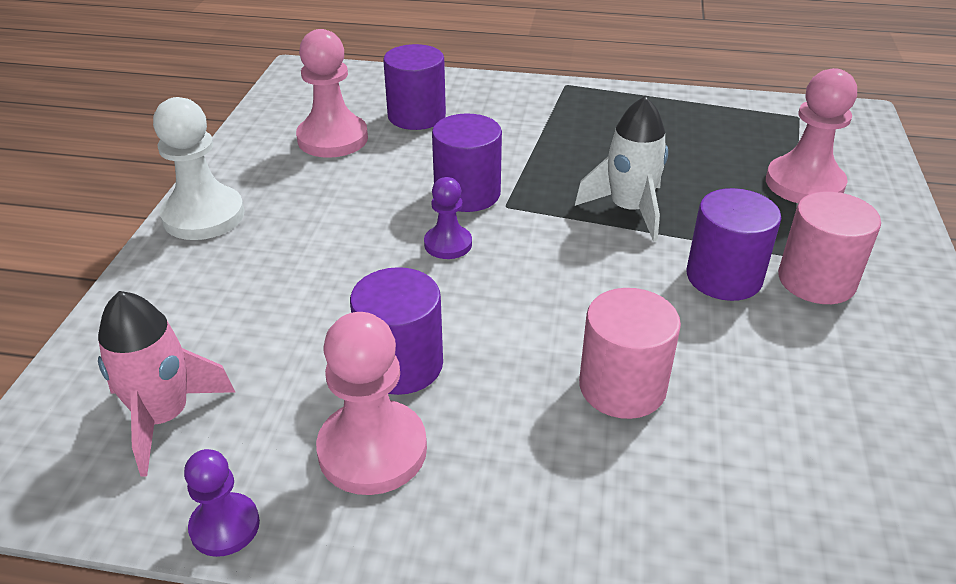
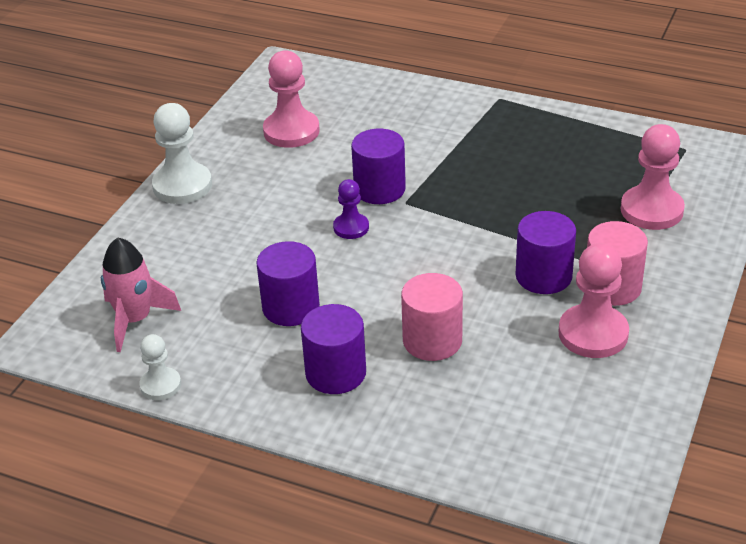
camera: 15 degrees right, 0 degrees up
(225, 526) = (160, 385): purple pawn -> white pawn
(372, 450) = (257, 356): pink pawn -> pink pawn (593, 334)
(416, 116) = (363, 117): purple cylinder -> purple cylinder (335, 373)
(629, 210) = (498, 216): white rocket -> none

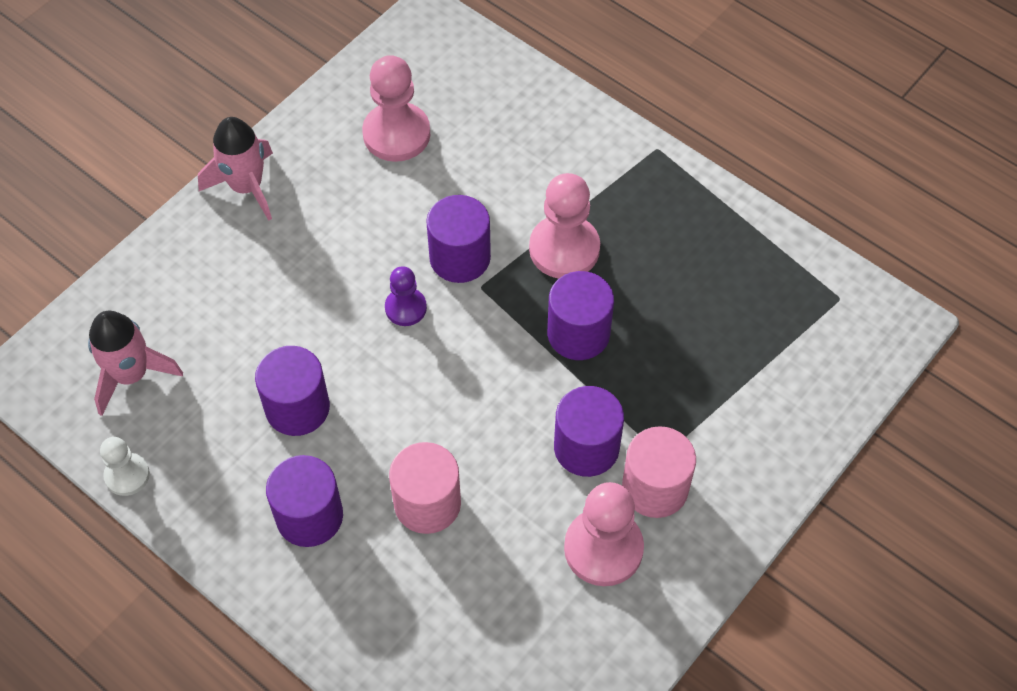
camera: 15 degrees right, 20 degrees up
(182, 186) = (246, 187): white pawn -> pink rocket
(498, 212) = (578, 333): none -> purple cylinder
(651, 210) = (753, 384): pink pawn -> pink pawn (564, 249)

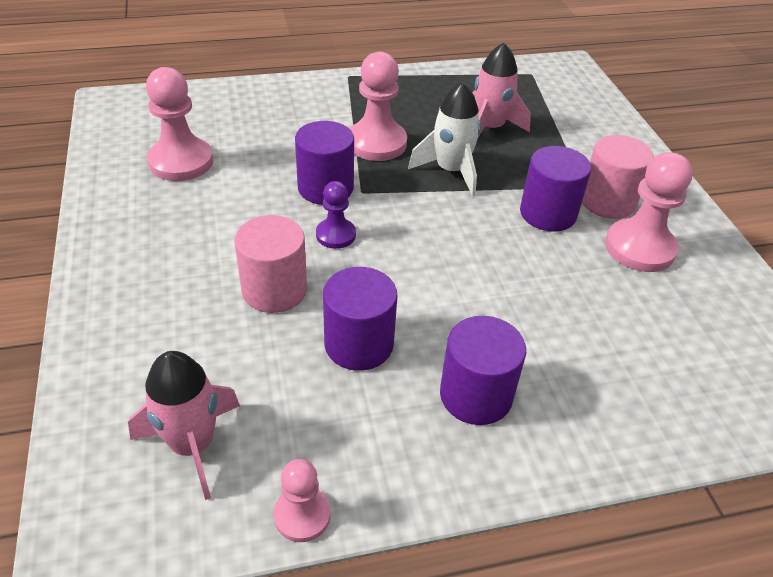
camera: 55 degrees left, 15 degrees down
(127, 475) = (302, 515): white pawn -> pink pawn
(246, 187) = (108, 259): pink rocket -> pink rocket (489, 128)
(427, 503) = (526, 316): pink cylinder -> pink cylinder (274, 290)
(578, 333) = (451, 171): purple cylinder -> white rocket

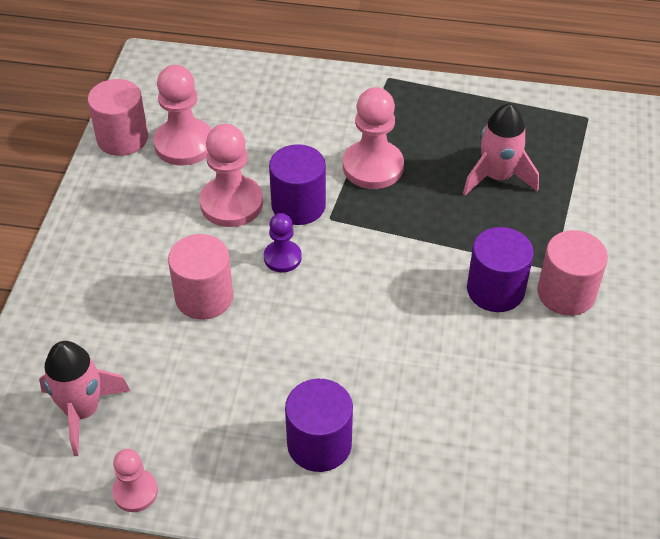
camera: 25 degrees right, 5 degrees up
(112, 170) = (122, 138): none -> pink cylinder
(359, 344) = (248, 368): purple cylinder -> none
(451, 171) = (428, 217): white rocket -> none
(639, 248) = (564, 352): pink pawn -> pink pawn (231, 203)

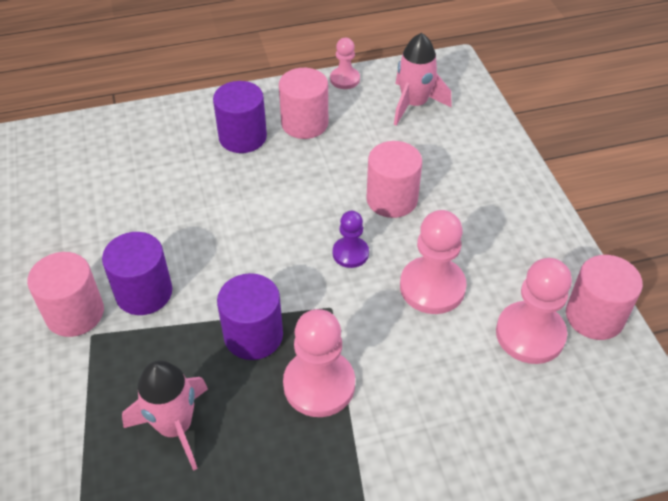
camera: 155 degrees right, 0 degrees up
(233, 435) = (304, 123): none -> pink cylinder
(298, 205) = (368, 309): purple cylinder -> purple cylinder (253, 335)

